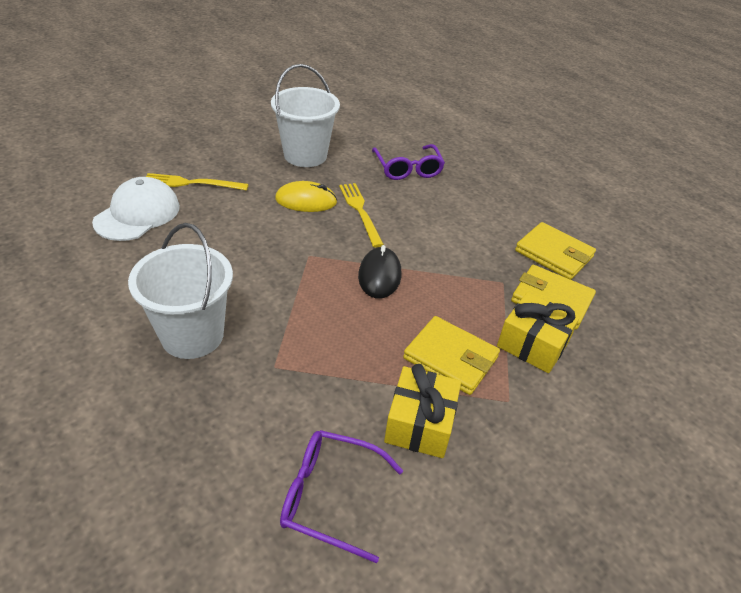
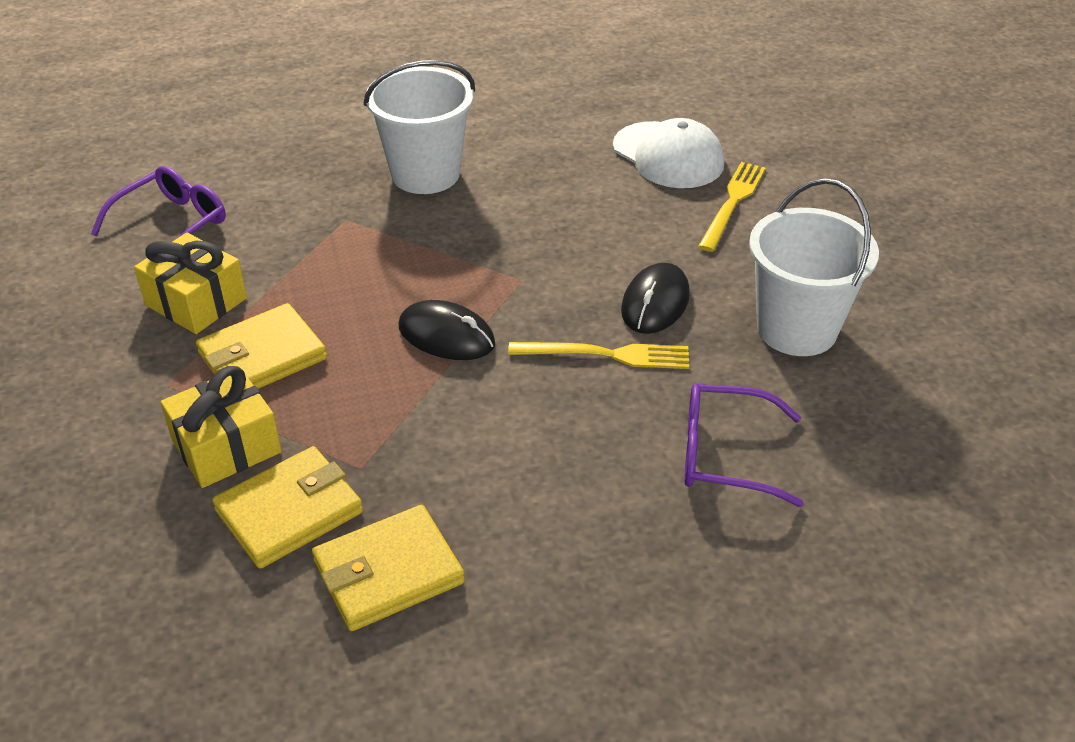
camera: 115 degrees right, 0 degrees up
(306, 201) = (655, 303): yellow mouse -> black mouse

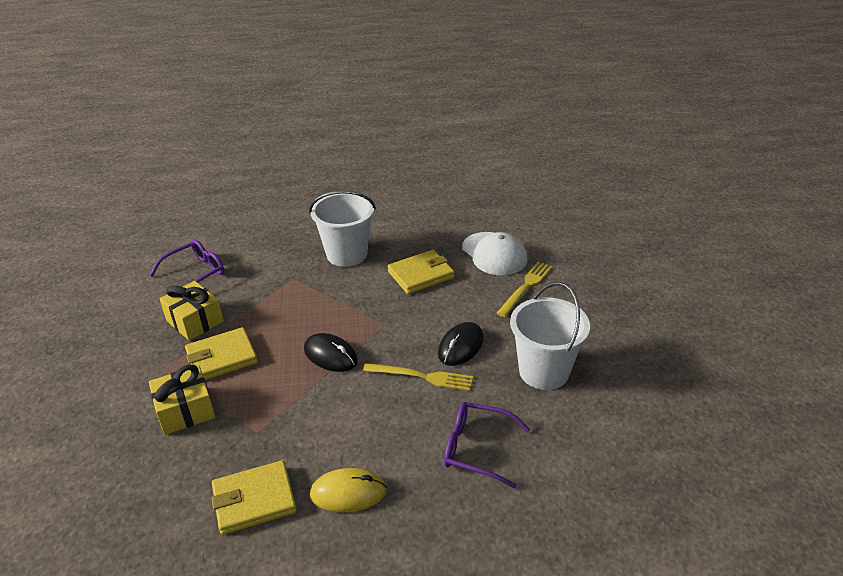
camera: 10 degrees right, 5 degrees down
(289, 511) = (209, 455): yellow wallet -> yellow wallet (421, 275)
(539, 543) = (348, 492): none -> yellow mouse

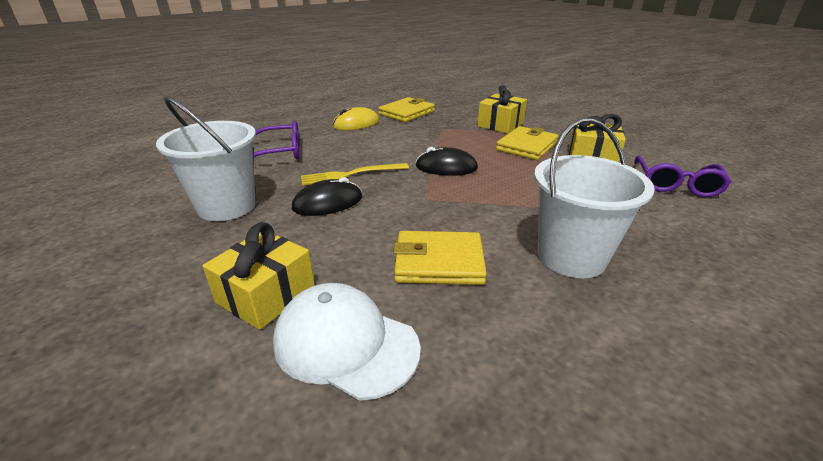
camera: 150 degrees right, 5 degrees down
(421, 275) = (439, 262): yellow wallet -> yellow wallet turned 60 degrees clockwise
(461, 346) = (328, 203): black mouse -> black mouse turned 60 degrees clockwise
(525, 287) = (266, 295): yellow fork -> yellow gift

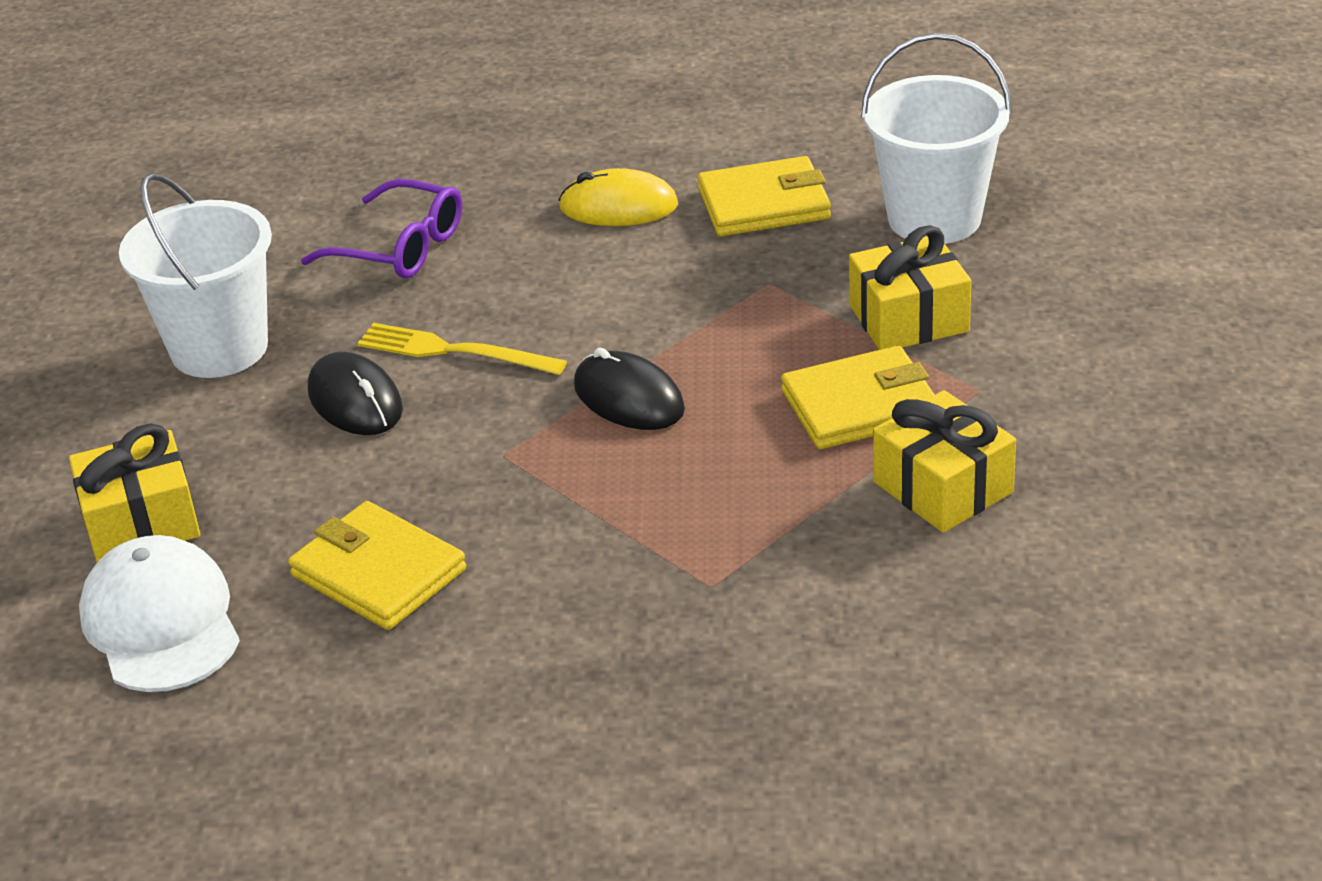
camera: 40 degrees right, 5 degrees up
(328, 203) = (355, 400): black mouse -> black mouse turned 45 degrees clockwise
(571, 257) = (559, 651): white bucket -> white bucket (934, 218)
(676, 184) = (981, 618): purple glasses -> none

